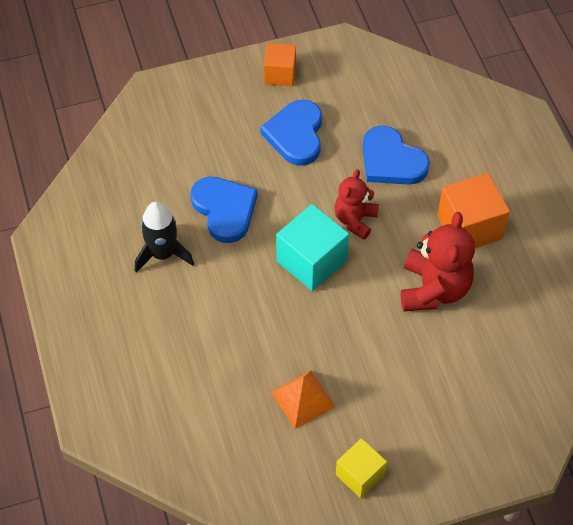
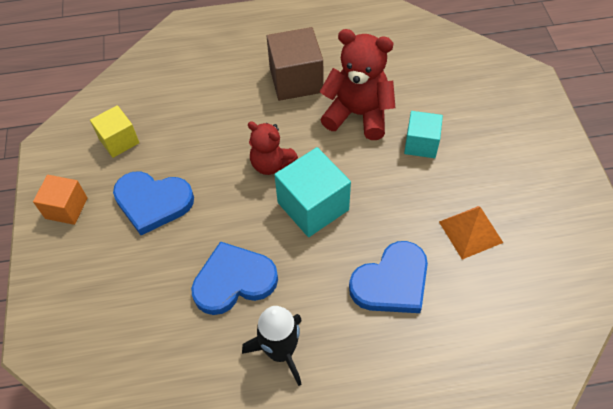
camera: 80 degrees left, 0 degrees up
(360, 475) = (549, 195): yellow cube -> yellow cube (119, 141)
(391, 161) = (208, 126): blue heart -> blue heart (391, 282)
(405, 350) = (421, 144): none -> turquoise cube
(469, 227) = (296, 80): orange cube -> brown cube

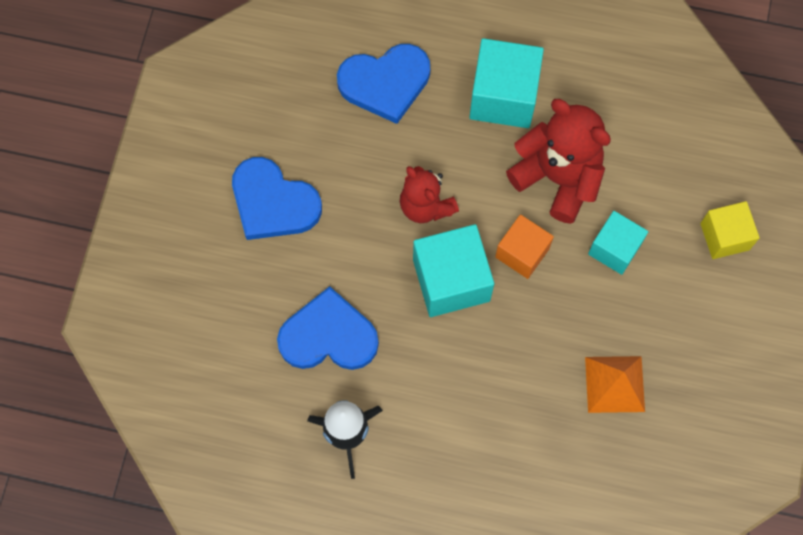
camera: 20 degrees right, 15 degrees up
(66, 208) = (175, 171): orange cube -> orange cube (522, 253)
(119, 141) = (260, 102): yellow cube -> yellow cube (724, 236)
(296, 80) = (503, 96): brown cube -> turquoise cube
(391, 282) = (498, 407): blue heart -> blue heart (385, 83)

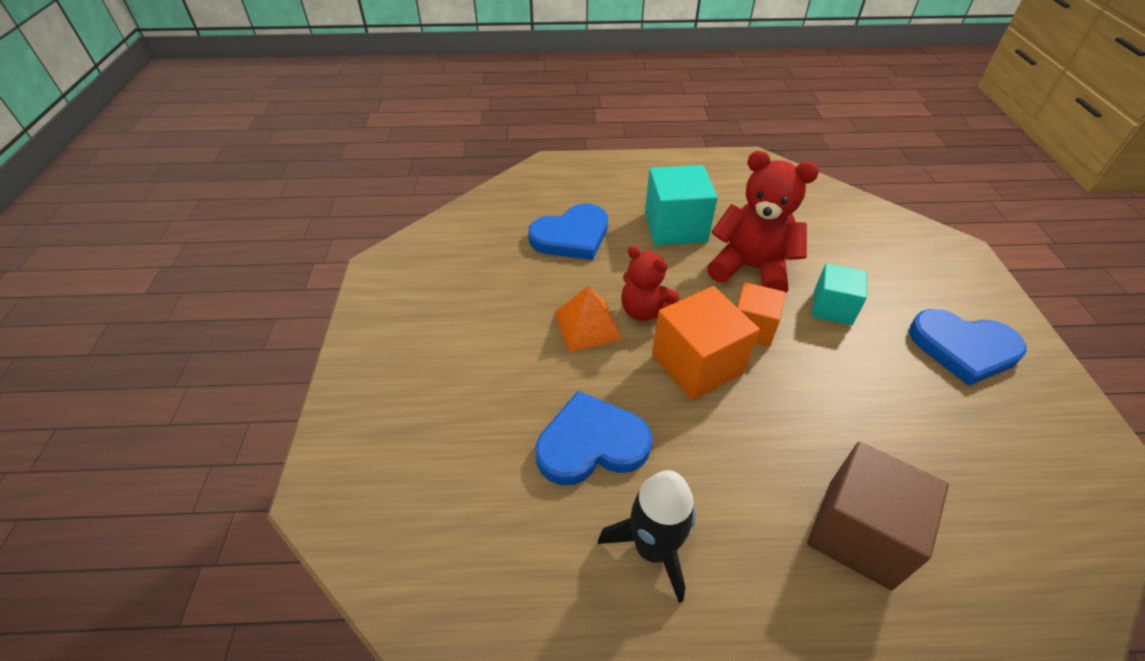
camera: 15 degrees left, 25 degrees down
(273, 202) = (495, 338): blue heart -> blue heart (963, 348)
(451, 280) = (697, 364): turquoise cube -> orange cube
(510, 466) = (859, 533): none -> brown cube
(615, 384) = (910, 418): orange pyramid -> orange pyramid (587, 325)
(724, 236) = (917, 280): yellow cube -> none

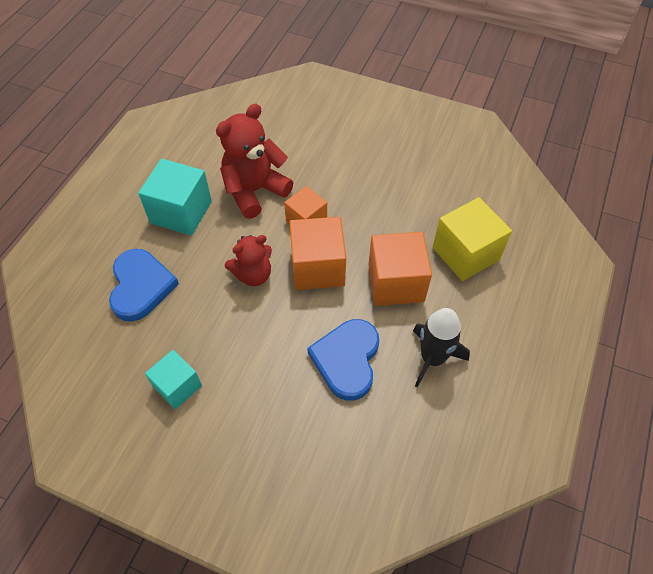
camera: 65 degrees left, 10 degrees up
(587, 325) = (244, 317): orange pyramid -> none
(739, 456) = (396, 282): none -> orange cube
(832, 307) = (316, 169): turquoise cube -> turquoise cube (177, 386)
(859, 533) = (465, 253): brown cube -> yellow cube
(963, 348) = (381, 130): blue heart -> none

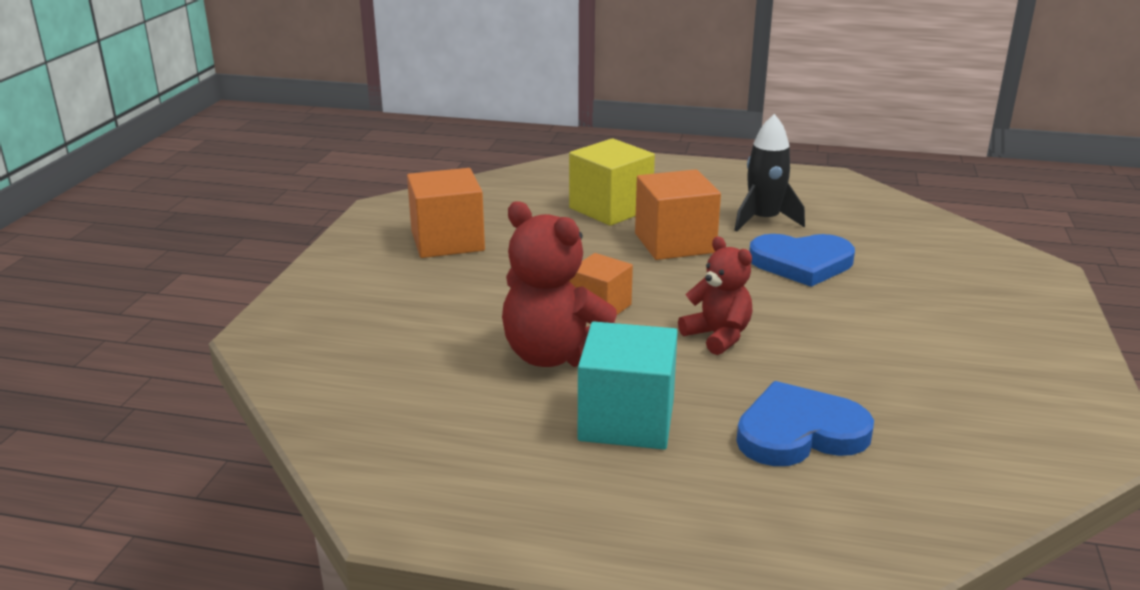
camera: 100 degrees left, 30 degrees down
(177, 386) = (932, 368): turquoise cube -> none
(317, 267) = (679, 291): orange cube -> orange cube (447, 241)

